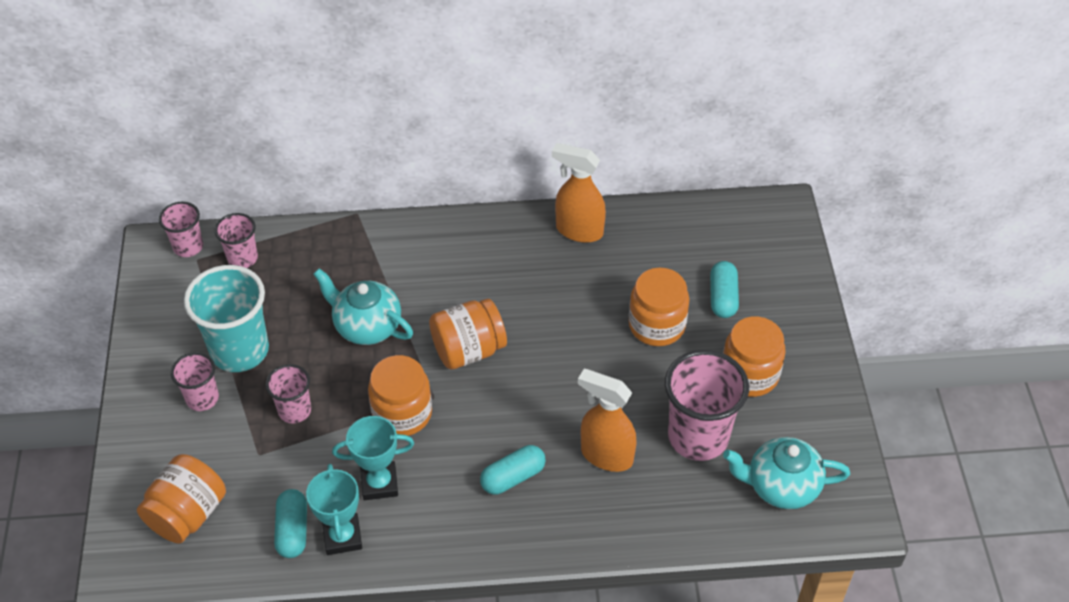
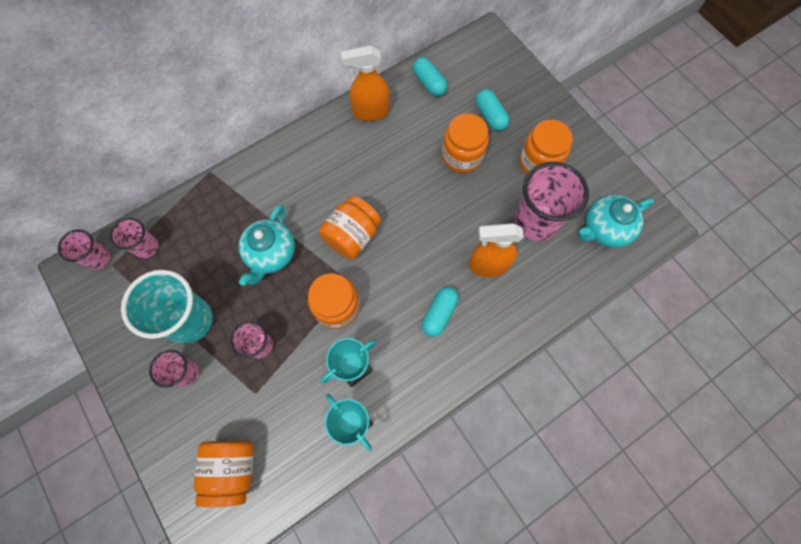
camera: 30 degrees left, 20 degrees up
(292, 530) = (316, 438): turquoise capsule -> turquoise capsule (429, 83)
(367, 326) = (271, 254): turquoise teapot -> turquoise teapot turned 75 degrees counterclockwise

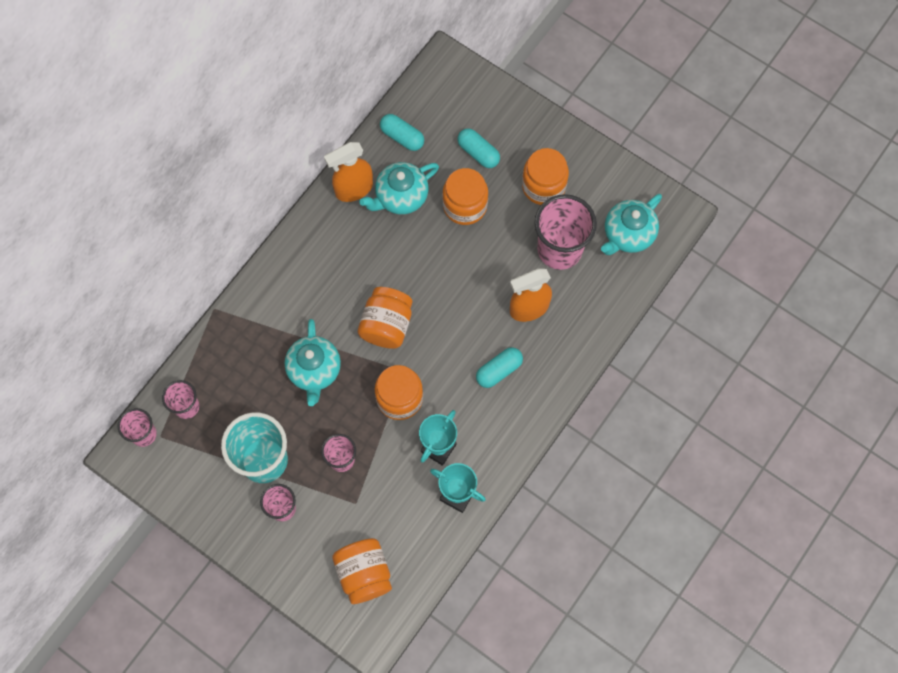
camera: 20 degrees left, 0 degrees up
(408, 131) = (401, 197): none -> turquoise teapot
(439, 313) = (499, 370): turquoise capsule -> turquoise capsule turned 45 degrees clockwise

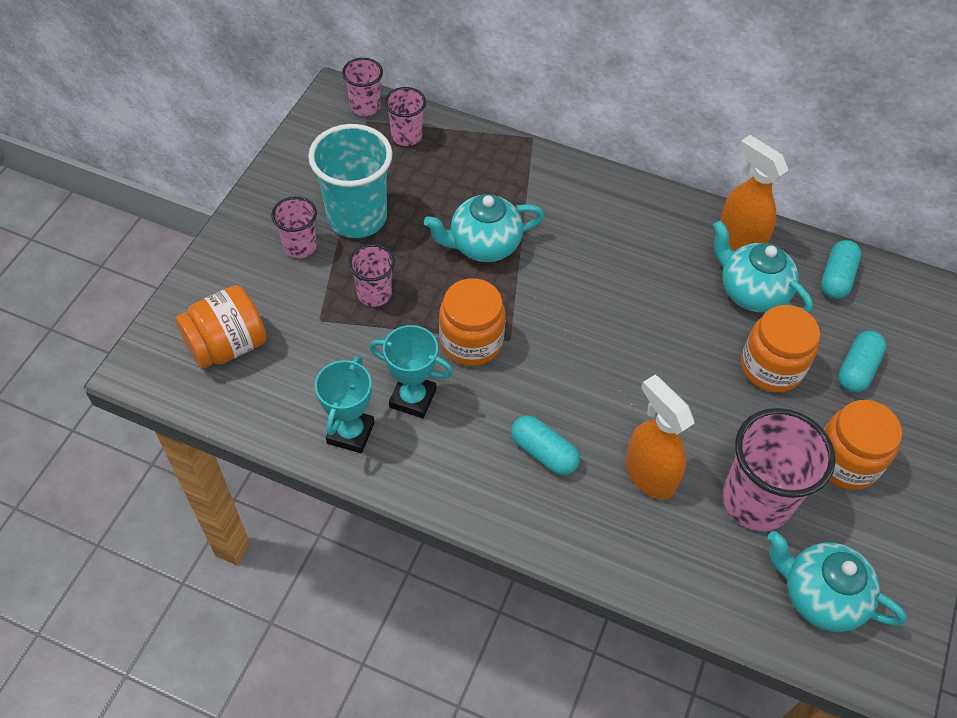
camera: 75 degrees right, 15 degrees down
(386, 325) = (567, 309): orange jar -> none

